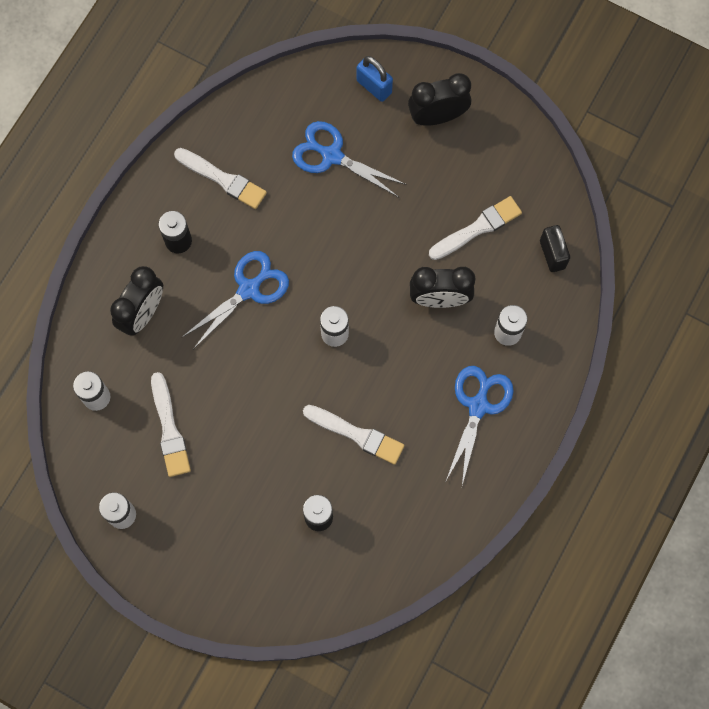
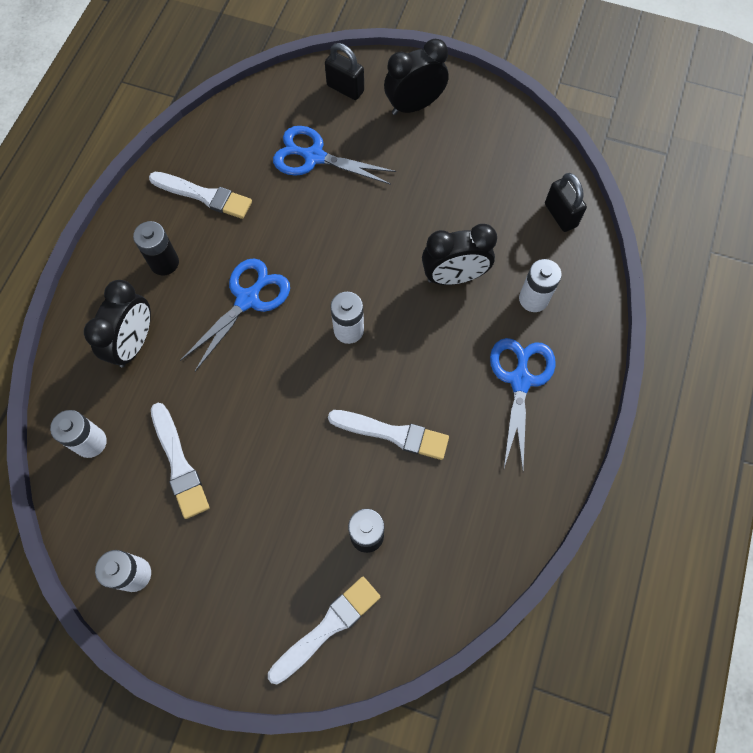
camera: 10 degrees left, 5 degrees down
(374, 86) = (345, 88): blue padlock -> black padlock
(478, 228) = (478, 202): white brush -> white brush (327, 627)

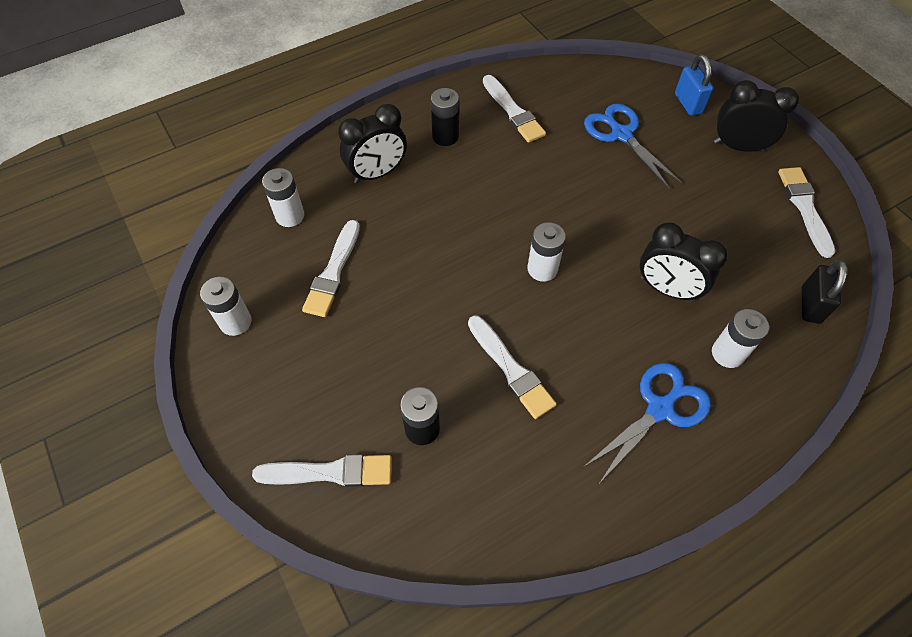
camera: 40 degrees right, 10 degrees down
(247, 299) = (483, 197): blue scissors -> none
(345, 88) = (688, 103): black padlock -> blue padlock
(500, 130) = (804, 208): none -> white brush

